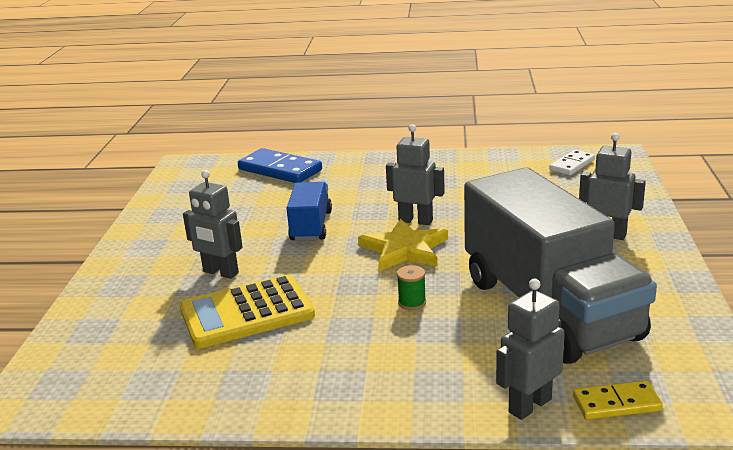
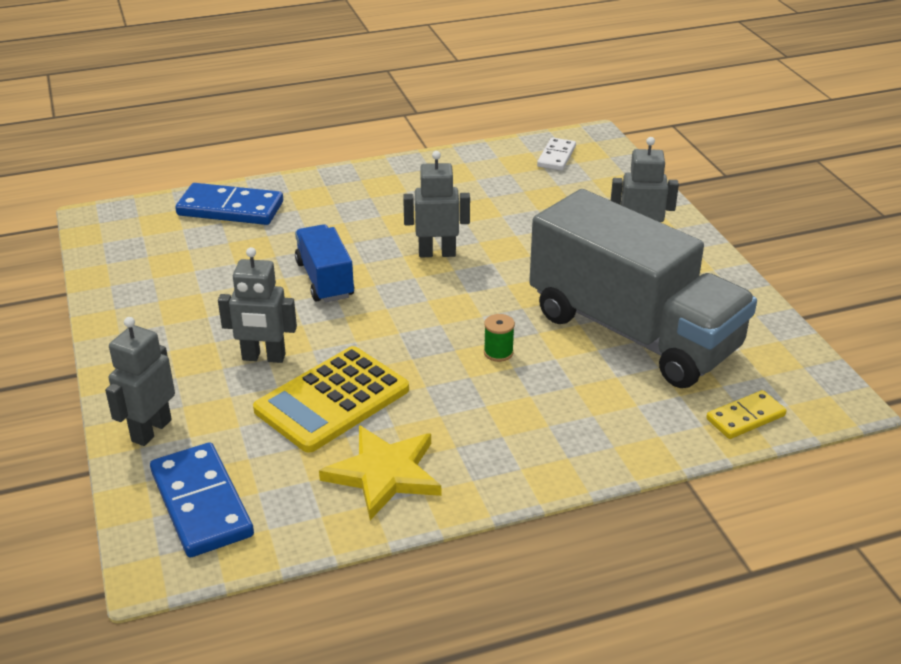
camera: 25 degrees left, 10 degrees up
(87, 368) = (201, 503): none -> blue domino
(404, 249) = (448, 291): yellow star -> yellow star (384, 474)
(529, 405) = (674, 437): grey robot -> grey robot (151, 430)

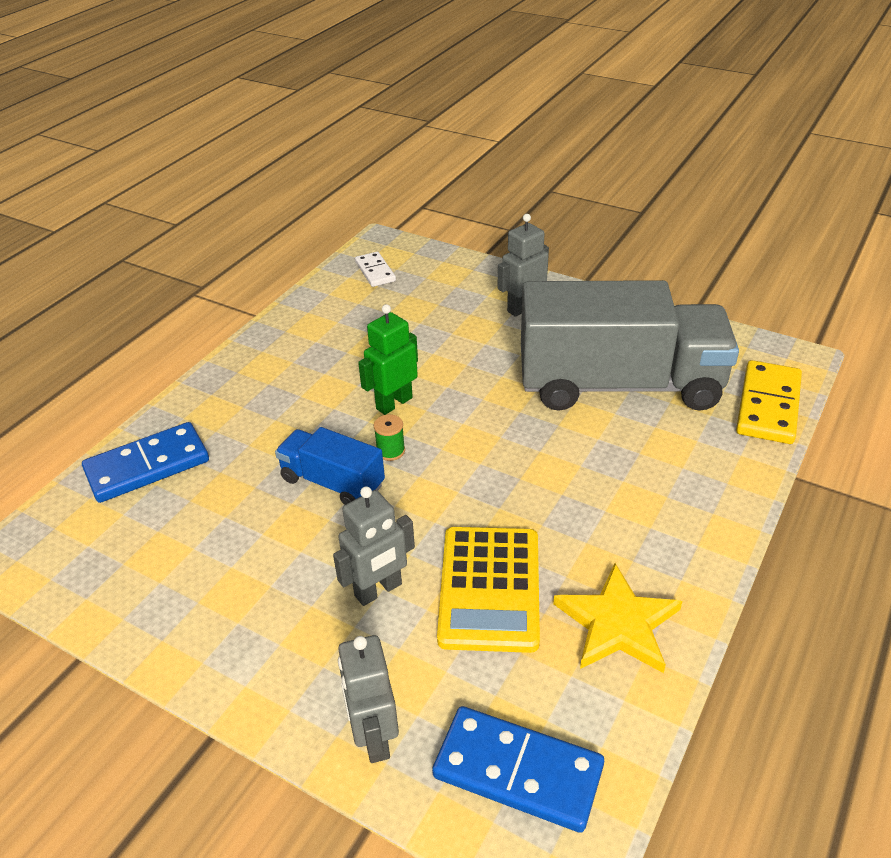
camera: 40 degrees left, 5 degrees up
(437, 253) = (394, 403): grey robot -> green robot
(498, 352) = (554, 460): green spool -> green spool (390, 451)
(745, 417) = (768, 406): yellow domino -> yellow domino, size x1.68

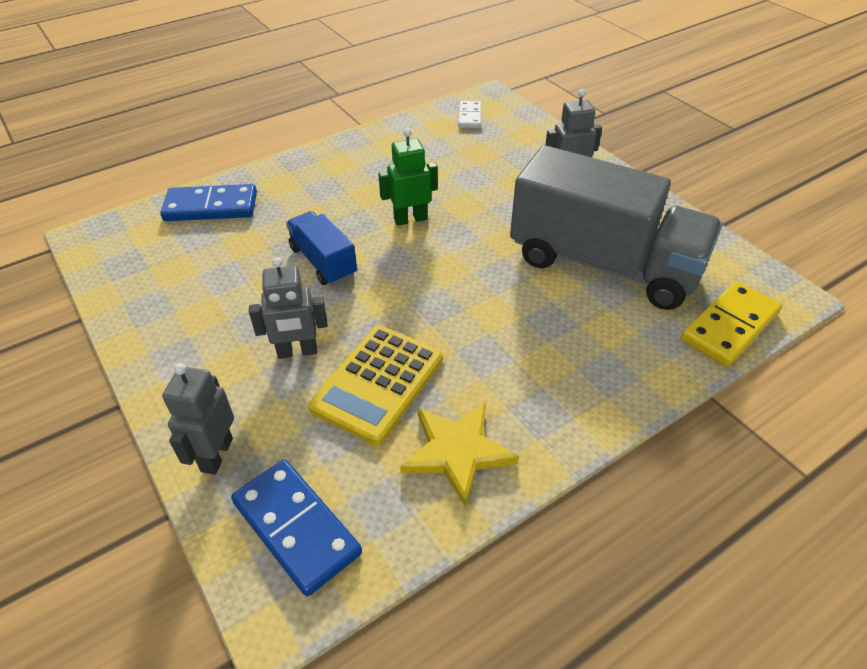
camera: 25 degrees right, 5 degrees up
(390, 451) = (381, 253): green spool -> none

